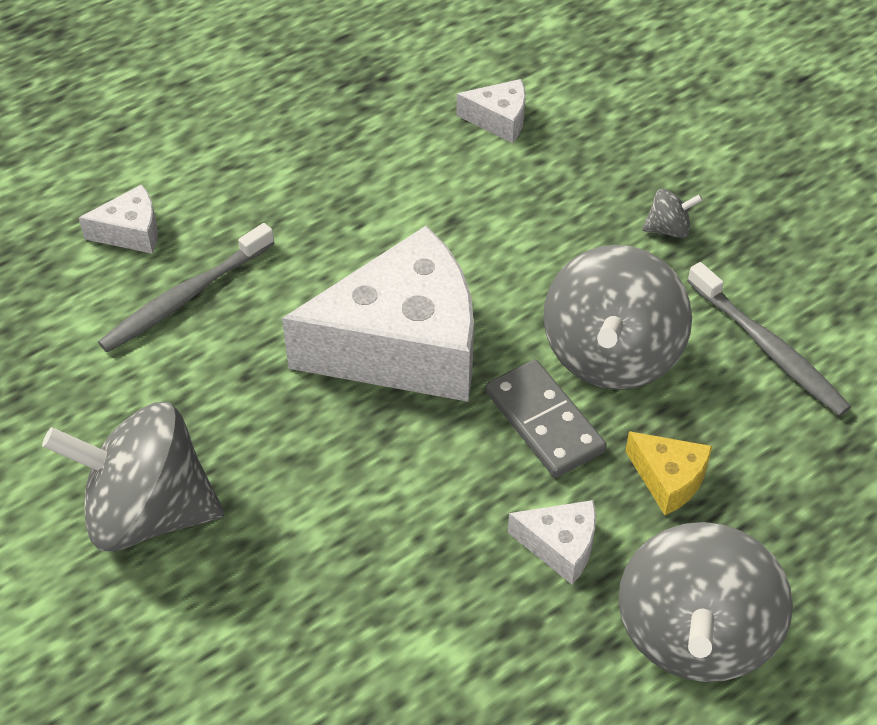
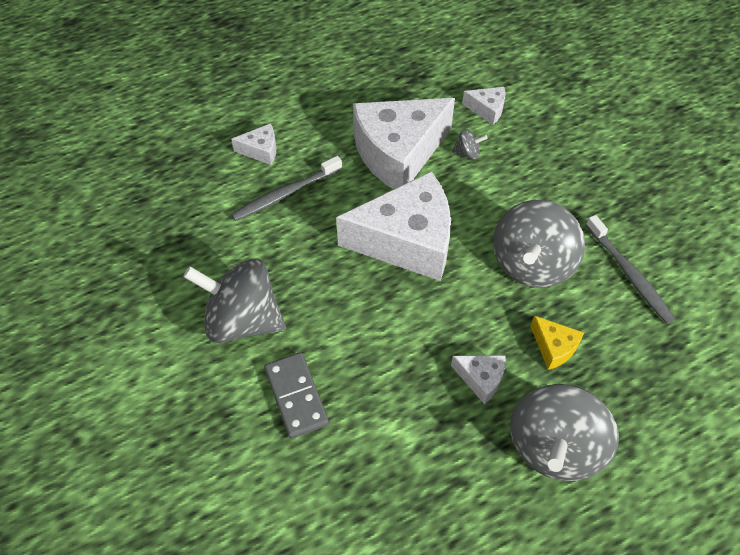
camera: 10 degrees right, 5 degrees up
(364, 207) = (398, 153): none -> white cheese
(544, 421) = (484, 300): grey domino -> grey domino (296, 396)
(668, 229) = (579, 191): grey spinning top -> grey spinning top (467, 153)

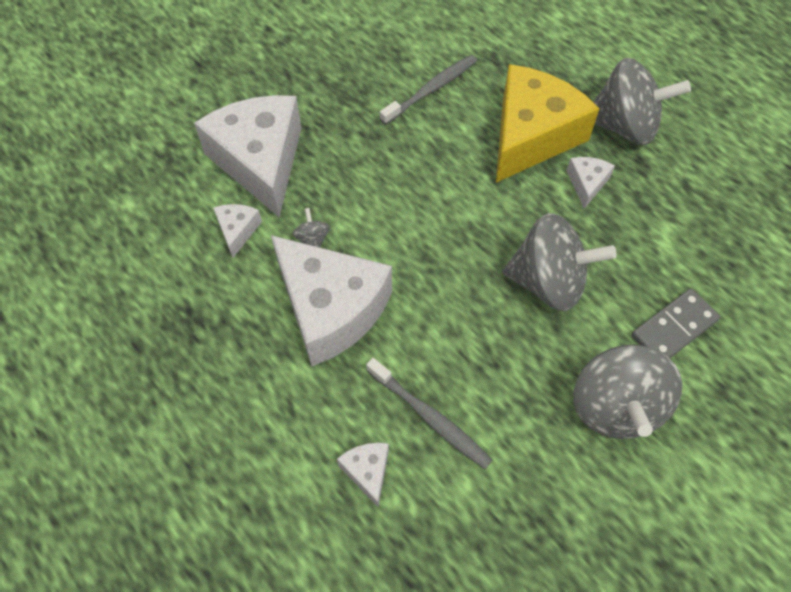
camera: 105 degrees left, 5 degrees up
(407, 241) = (455, 273): white cheese -> white cheese (260, 161)
(531, 264) = (446, 162): grey spinning top -> grey spinning top (548, 282)
(554, 347) = (531, 135): yellow cheese -> yellow cheese, size x2.35

